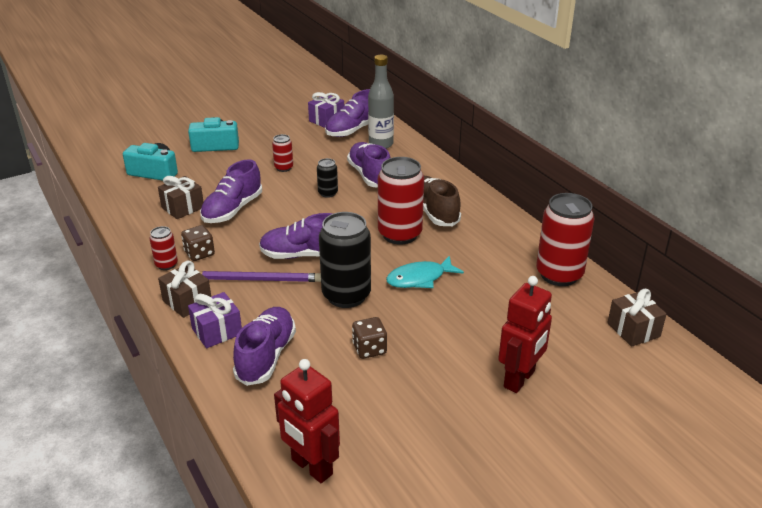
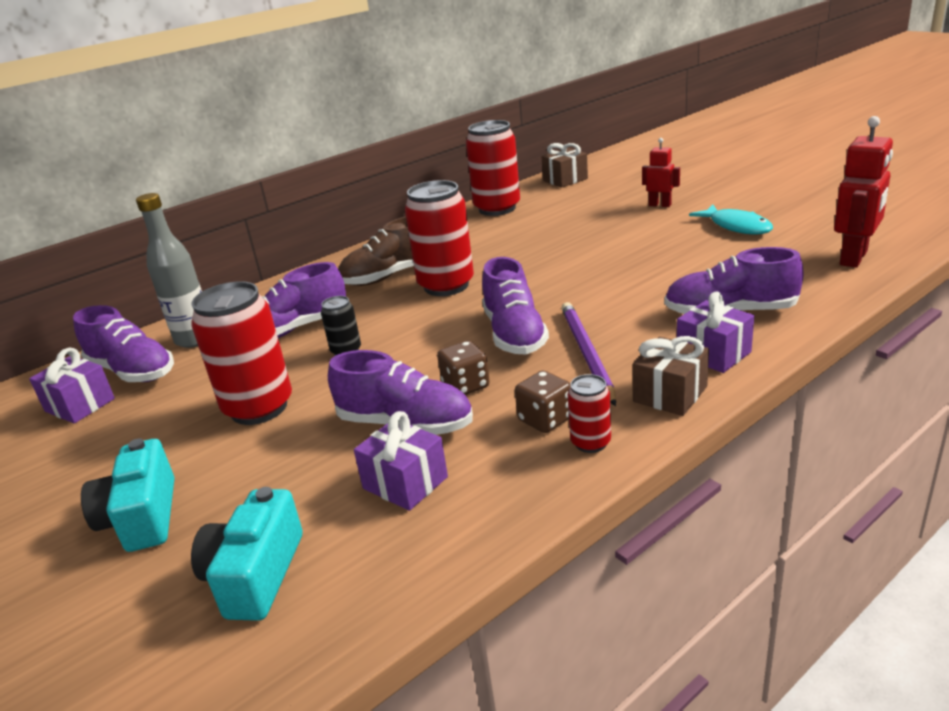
camera: 95 degrees left, 5 degrees down
(183, 208) = (405, 483): brown gift -> purple gift
(284, 168) = (259, 408): red can -> red can, size x2.05
(346, 295) = (587, 292): black can -> none
(369, 349) = (670, 264): brown dice -> brown dice (465, 385)
(419, 278) = (533, 262): turquoise fish -> turquoise fish (736, 226)
(519, 379) = (660, 205): red robot -> red robot, size x0.59

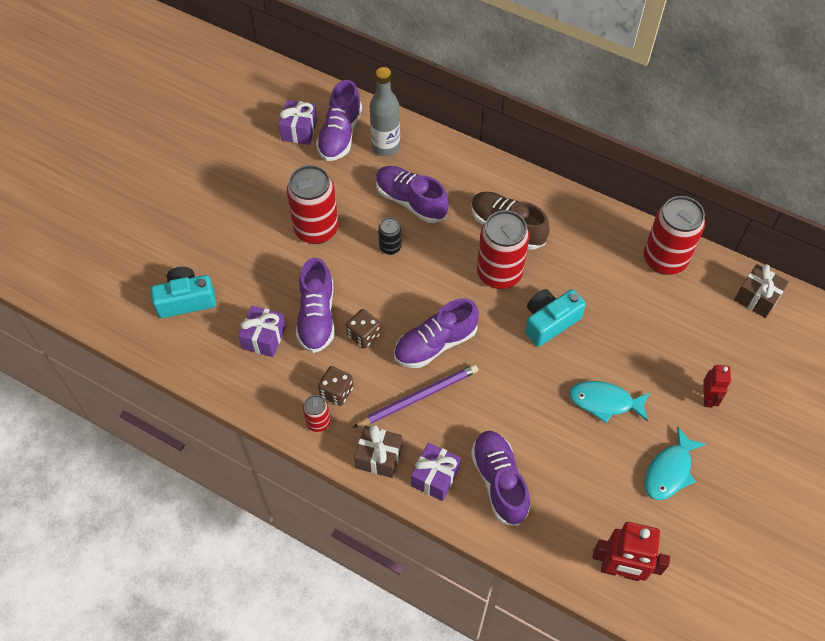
camera: 65 degrees right, 30 degrees up
(142, 517) = (214, 226): turquoise camera -> turquoise camera (549, 322)
(644, 247) = (604, 402): none -> turquoise fish

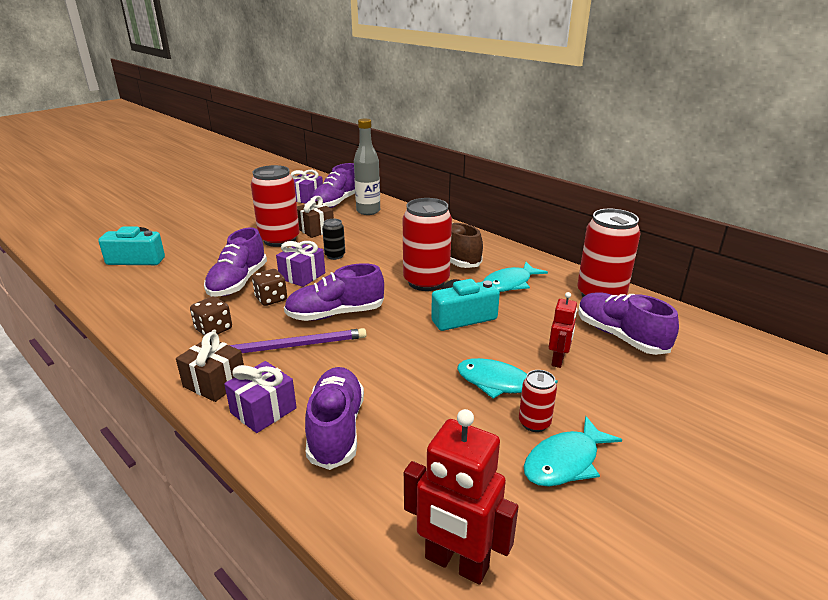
camera: 15 degrees right, 30 degrees down
(264, 338) = (180, 287): purple gift -> purple gift (302, 276)
(318, 422) = (177, 346): red can -> red can (534, 423)
(410, 201) = (370, 236): purple shoe -> purple shoe (620, 336)
(578, 258) = (509, 283): none -> turquoise fish
(708, 398) = (632, 402): red robot -> red robot (558, 360)
(756, 298) = (704, 334): brown gift -> brown gift (315, 229)

